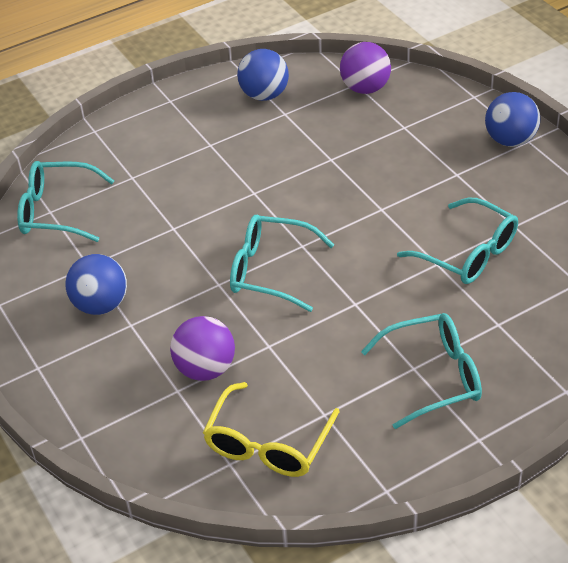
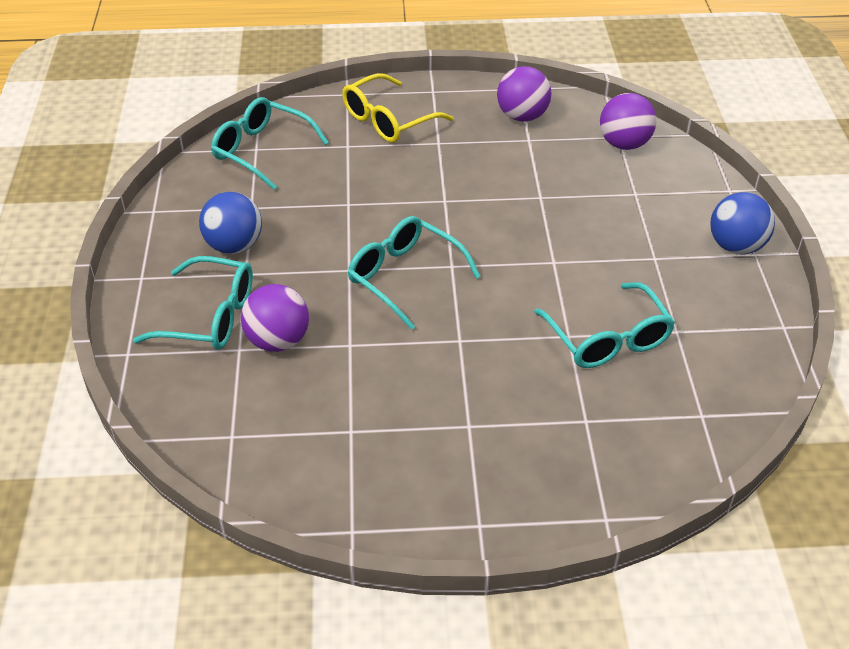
camera: 25 degrees right, 0 degrees up
(264, 95) = (522, 116): blue ball -> purple ball
(268, 443) = (279, 434): yellow glasses -> yellow glasses (388, 120)
(432, 377) = (481, 442): turquoise glasses -> turquoise glasses (209, 316)

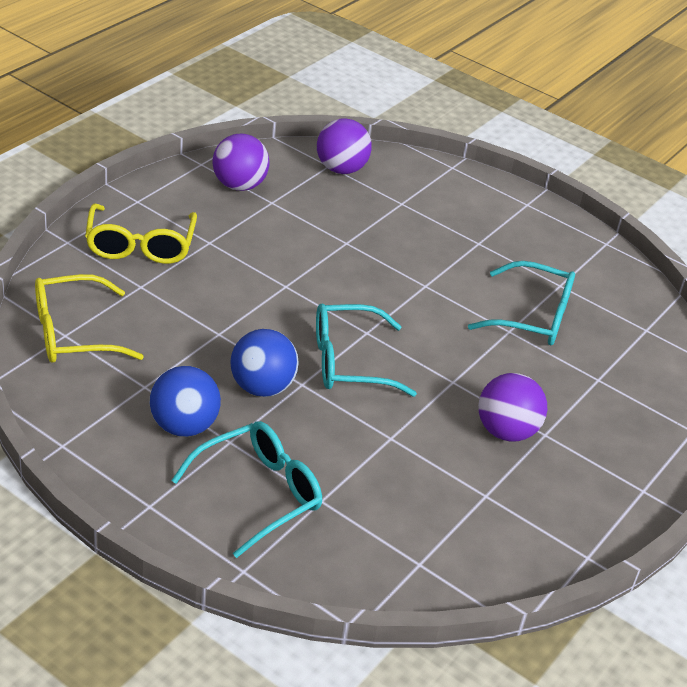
camera: 55 degrees left, 5 degrees down
(262, 151) = (74, 333): turquoise glasses -> yellow glasses
(278, 341) = (338, 473): purple ball -> purple ball (506, 431)
(736, 246) = (510, 205): blue ball -> blue ball (262, 387)

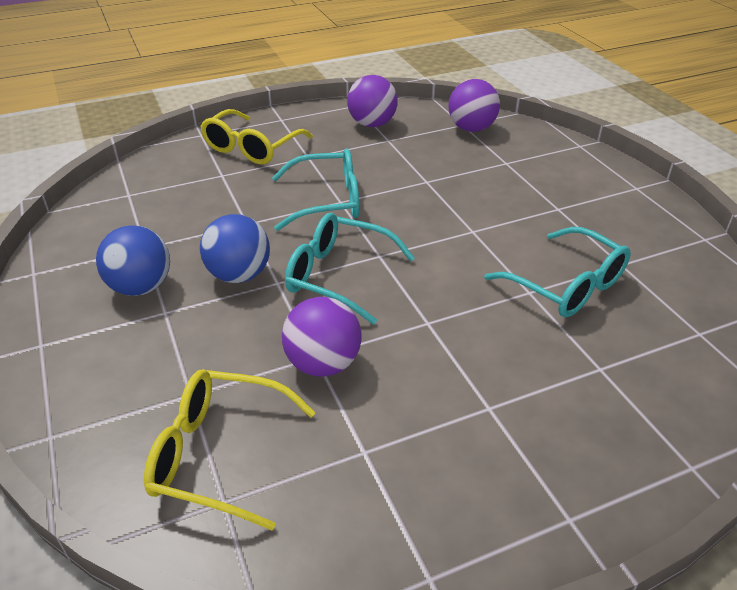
camera: 35 degrees right, 0 degrees up
(74, 333) = (136, 195): yellow glasses -> yellow glasses (220, 454)
(258, 494) = (140, 367): turquoise glasses -> turquoise glasses (327, 201)
(506, 431) = (445, 390): purple ball -> purple ball (323, 364)

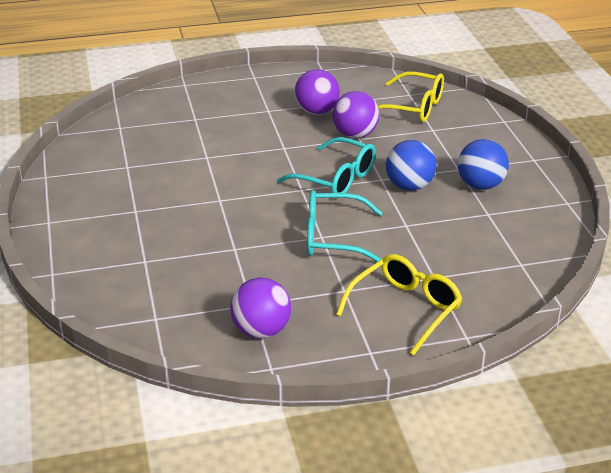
camera: 170 degrees left, 5 degrees down
(471, 128) = (149, 310): purple ball -> purple ball (316, 111)
(566, 285) = (178, 158): turquoise glasses -> none

